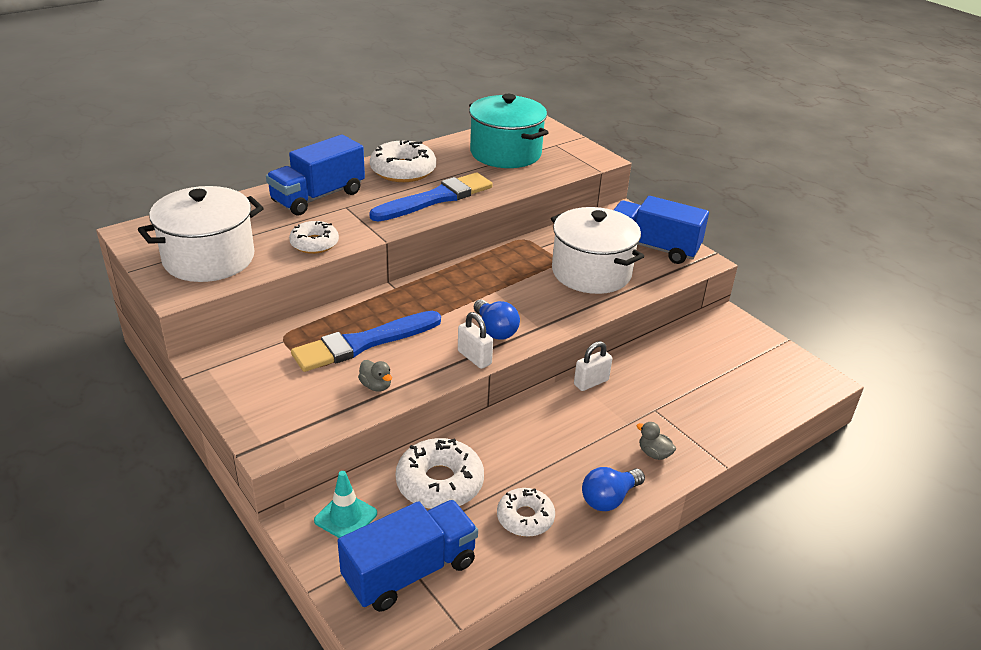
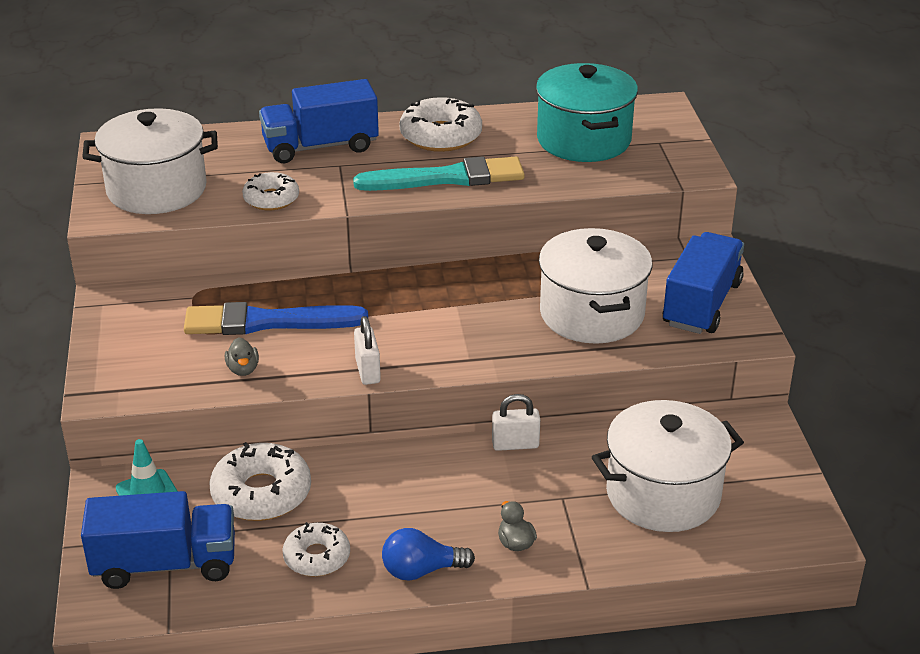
camera: 30 degrees right, 0 degrees up
(435, 199) = (446, 178): blue brush -> turquoise brush
(495, 330) = (417, 348): blue light bulb -> none
(652, 247) = (701, 304): blue truck -> blue truck turned 60 degrees clockwise
(714, 385) = (663, 494): none -> white pot

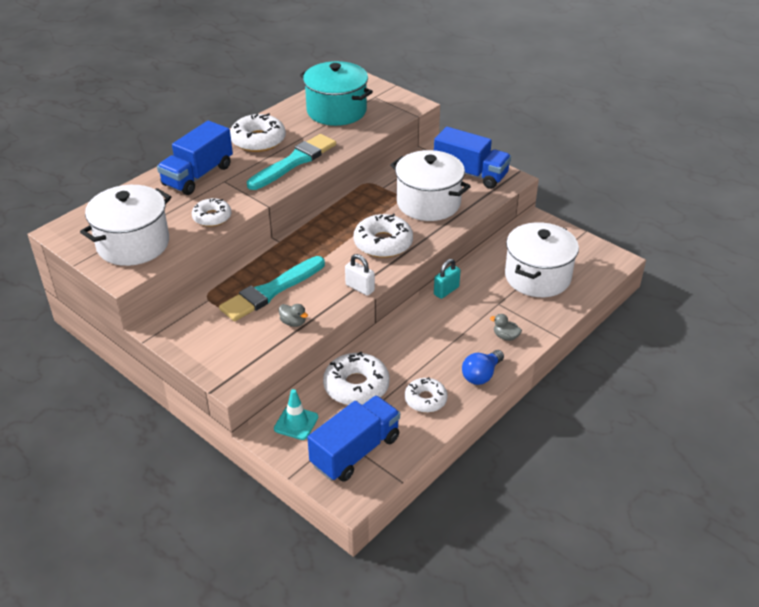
camera: 40 degrees left, 5 degrees up
(268, 322) = (271, 290): blue brush -> turquoise brush
(467, 334) = (383, 243): none -> white donut
(515, 444) = (446, 291): white padlock -> turquoise padlock
(701, 304) = (470, 174): blue truck -> blue truck turned 135 degrees clockwise

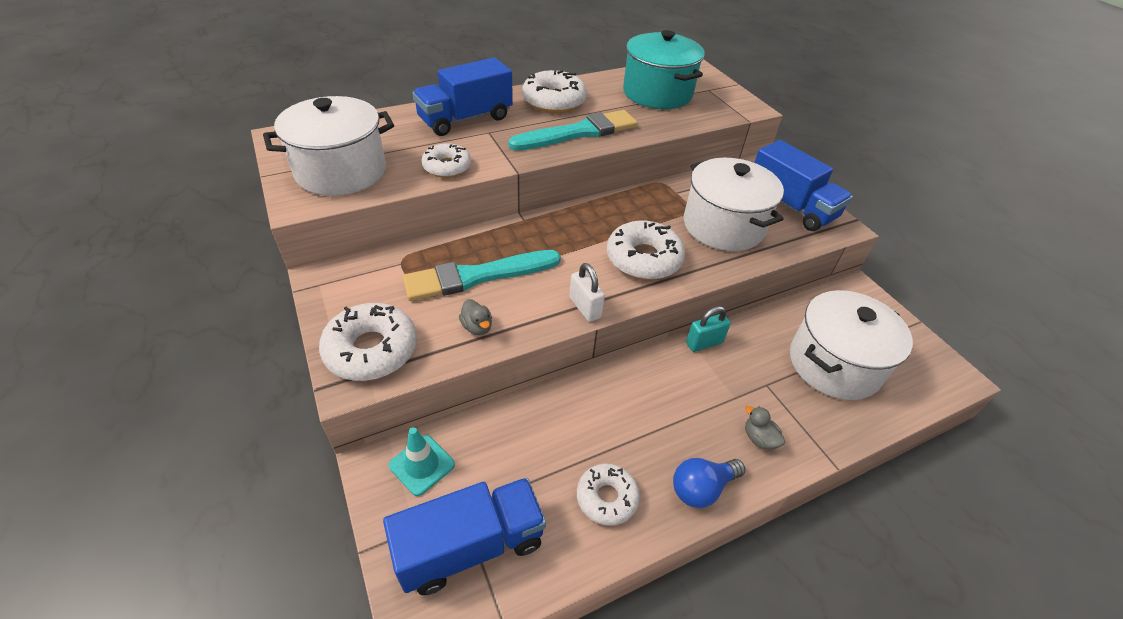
camera: 20 degrees right, 5 degrees up
(356, 386) = (526, 439): white donut -> white donut (371, 350)

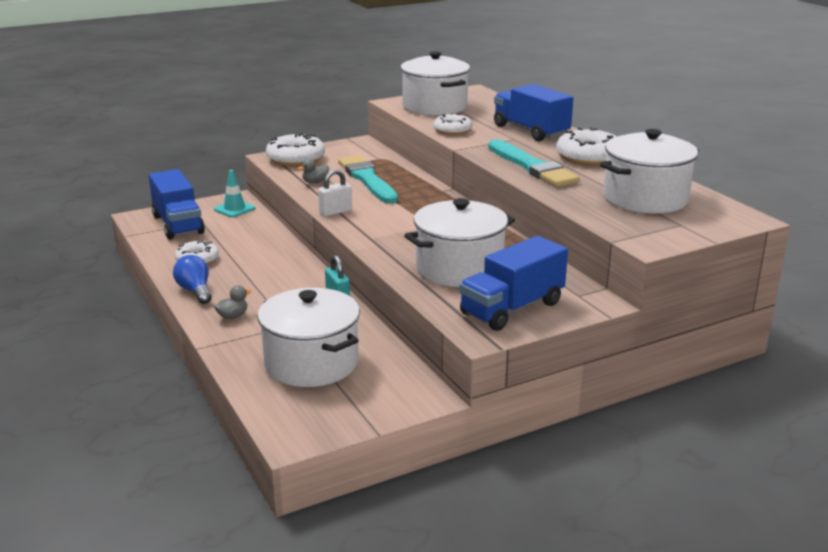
camera: 90 degrees right, 20 degrees down
(643, 259) = (399, 232): white donut -> none
(657, 93) = (645, 198): turquoise pot -> white pot

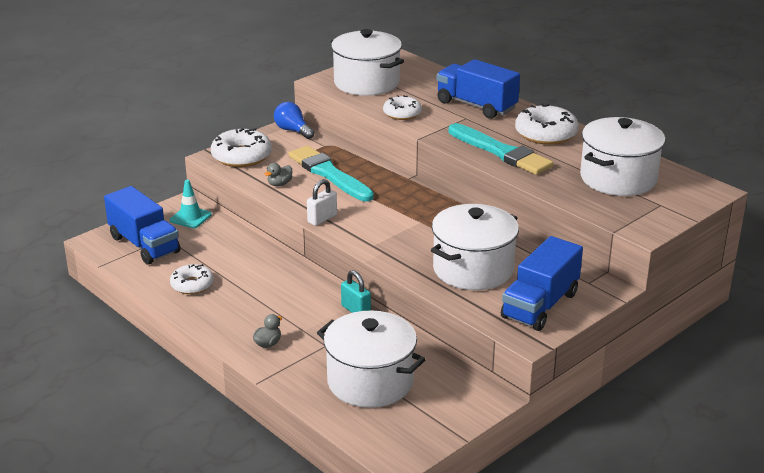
camera: 15 degrees left, 5 degrees up
(195, 291) = (213, 321): blue light bulb -> blue light bulb (293, 130)

